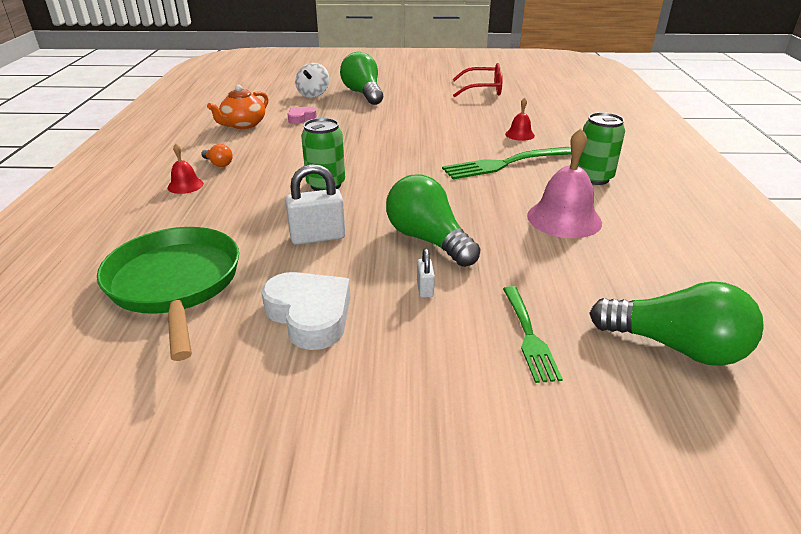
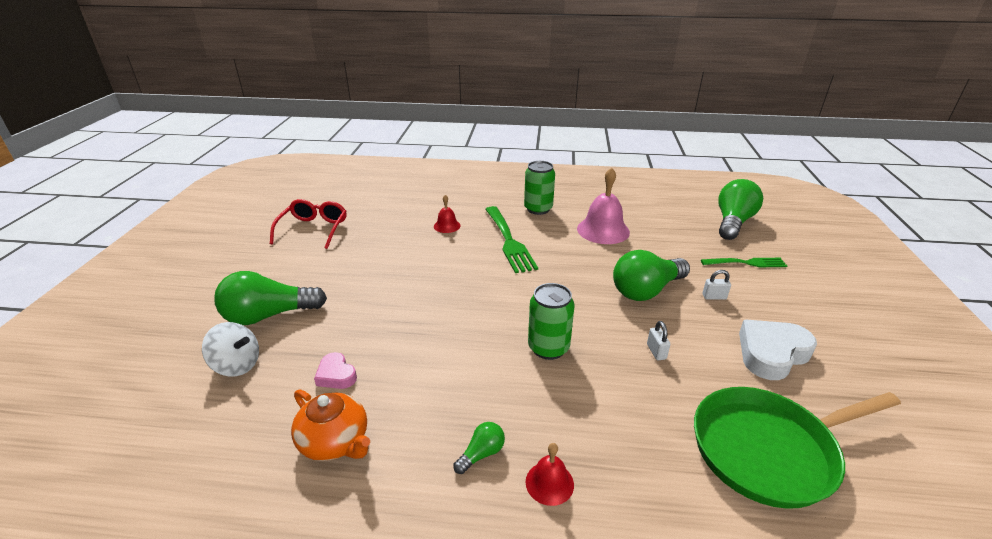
camera: 85 degrees left, 0 degrees up
(218, 164) = (481, 454): orange light bulb -> green light bulb
(317, 237) = (656, 352): white padlock -> white padlock, size x0.51

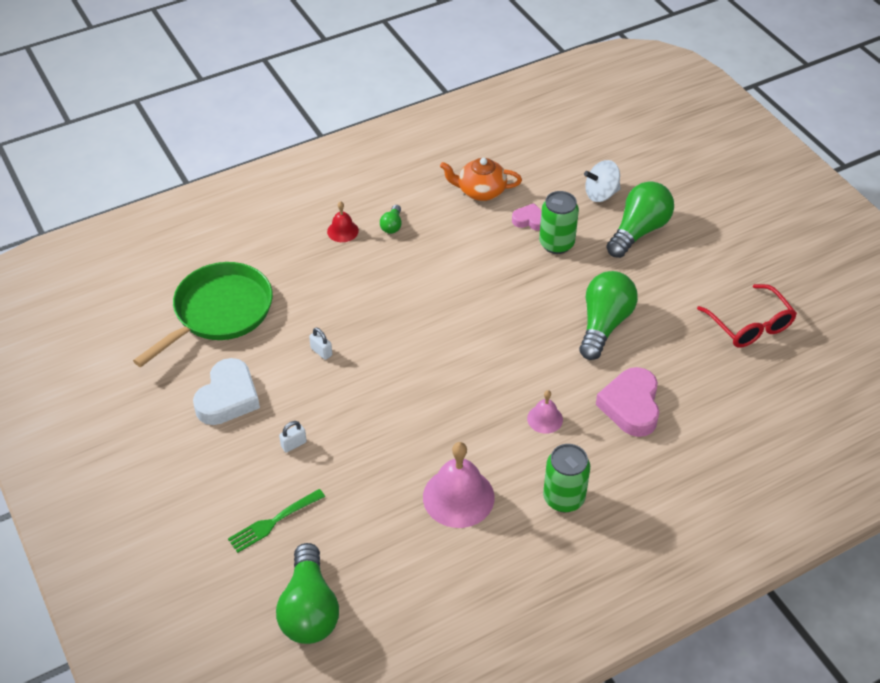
camera: 145 degrees right, 15 degrees up
(447, 226) = (631, 406): red bell -> pink heart
(508, 240) = (545, 419): green fork -> pink bell
(548, 348) = (405, 313): green can -> green can (556, 244)
(646, 290) = (360, 419): green light bulb -> green light bulb (604, 324)

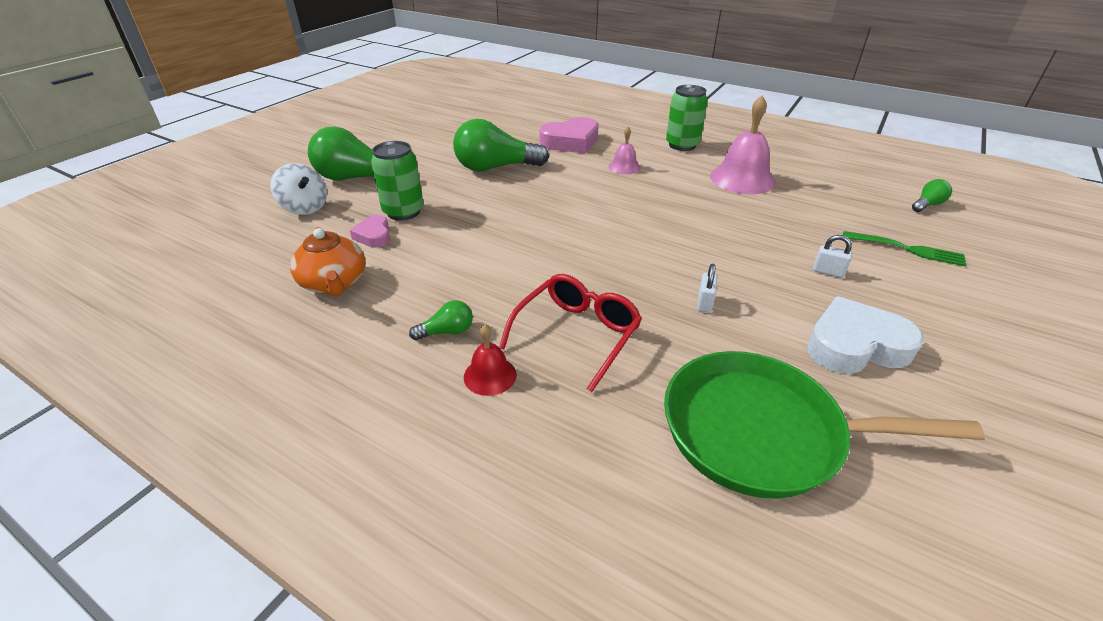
camera: 120 degrees left, 10 degrees down
(309, 609) = (927, 205): green light bulb -> green light bulb, size x0.45
(749, 325) = (444, 121): red glasses -> red glasses (576, 335)

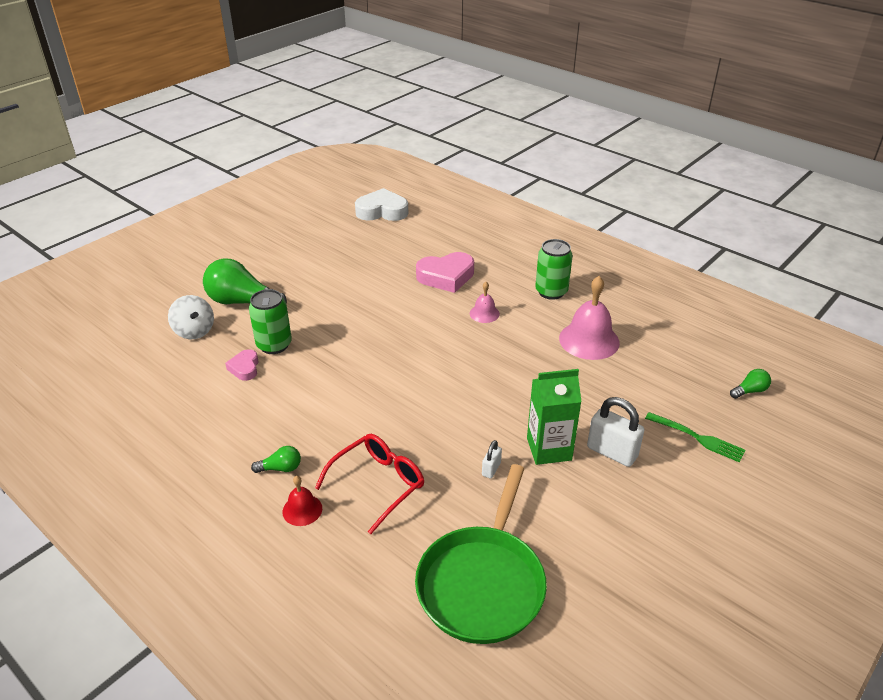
camera: 10 degrees right, 0 degrees up
(334, 283) = (205, 412): orange teapot -> none
(496, 167) = (366, 302): green light bulb -> none
(758, 276) = (549, 449): none -> green carton
(762, 432) = (482, 583): green pan -> green pan turned 90 degrees counterclockwise
(828, 272) = (612, 452): white padlock -> white padlock, size x1.94
(855, 345) = (594, 524): white heart -> white heart (382, 211)

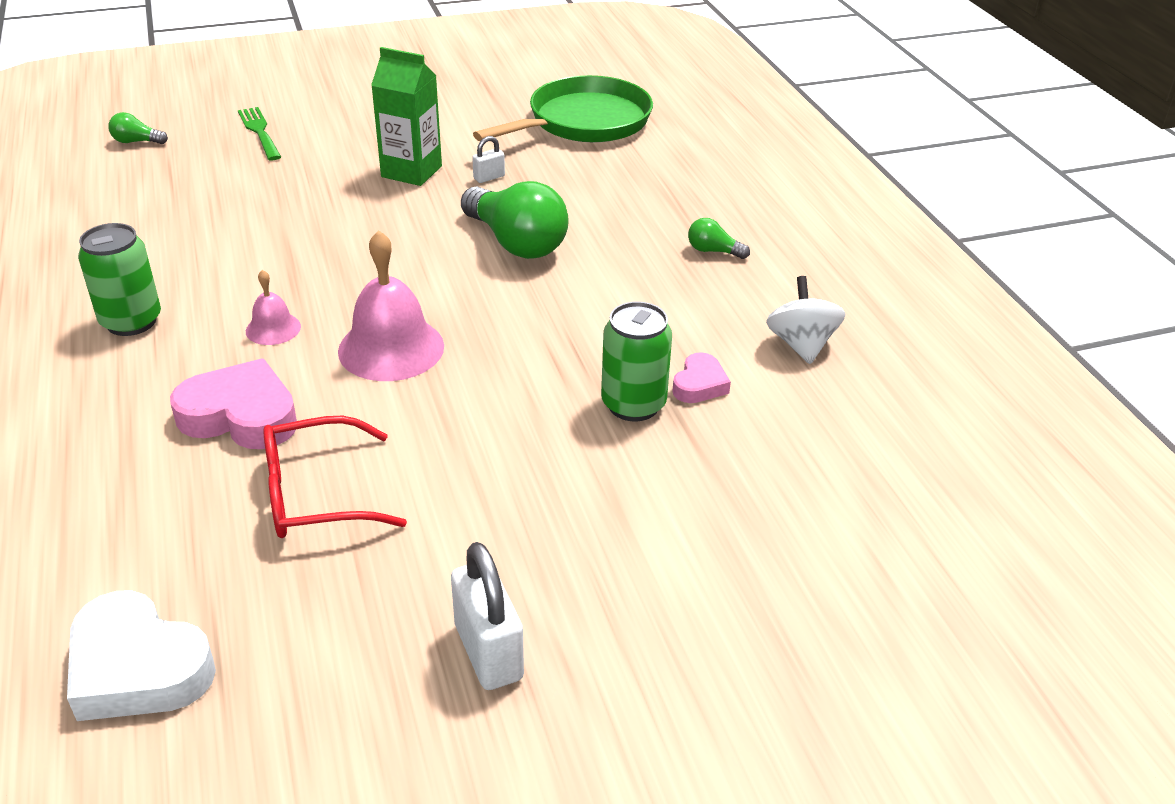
camera: 150 degrees left, 0 degrees up
(194, 331) = (759, 487): white spinning top -> white spinning top (801, 345)
(242, 302) = (642, 517): green light bulb -> green light bulb (516, 243)
(302, 510) = (710, 211): red bell -> none
(377, 484) = (616, 204): red glasses -> red glasses (317, 494)
(589, 340) = (200, 243): pink bell -> pink bell (391, 348)
(612, 452) = (356, 150): white padlock -> white padlock (489, 652)

